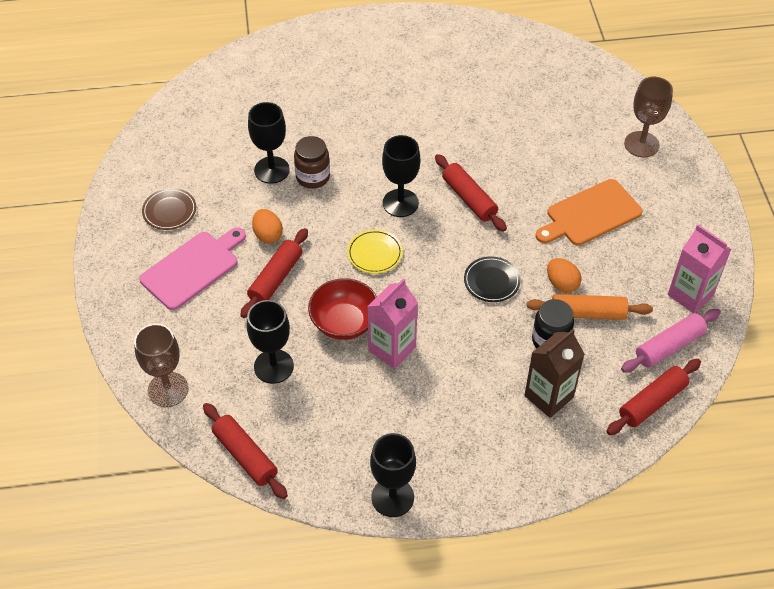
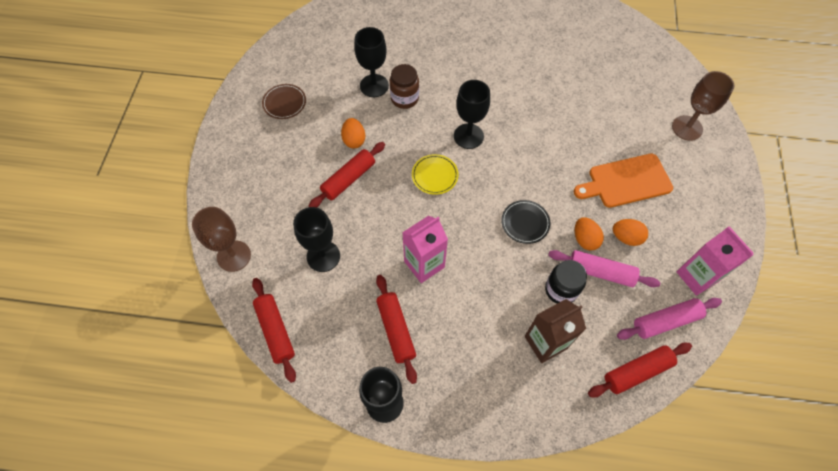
camera: 15 degrees right, 10 degrees up
(192, 268) = (287, 155): pink cutting board -> none
(344, 323) = (392, 231): red bowl -> none
(469, 198) = (526, 145): red rolling pin -> red rolling pin (396, 330)
(587, 313) = (600, 272): orange rolling pin -> pink rolling pin
(605, 272) = (626, 237): none -> orange egg

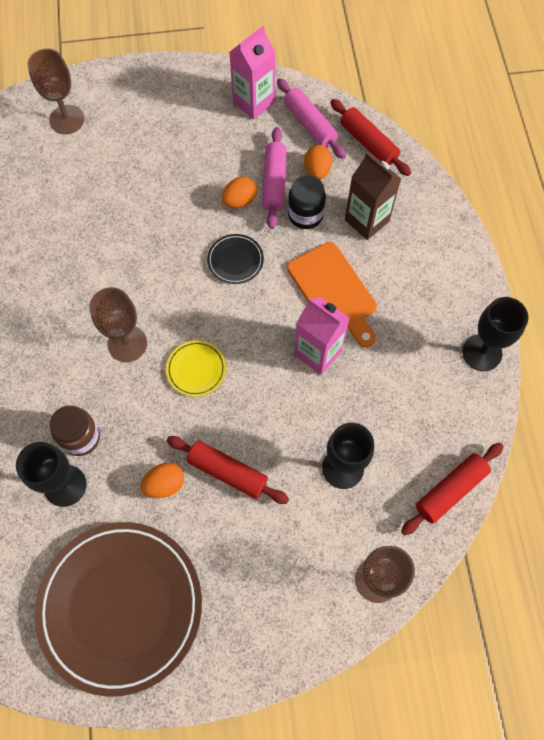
camera: 105 degrees left, 5 degrees up
(284, 103) = (120, 606): brown plate -> brown plate, size x2.46
(396, 330) = (403, 362): red rolling pin -> none
(468, 136) = (127, 343): black goblet -> brown goblet
(626, 181) = (155, 170): orange cutting board -> orange cutting board (333, 291)
(626, 237) = (226, 164): orange egg -> orange egg (317, 171)

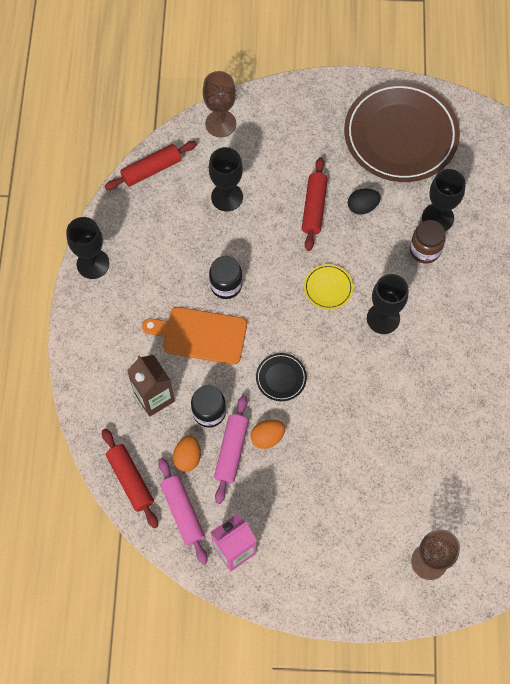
camera: 170 degrees left, 0 degrees up
(127, 343) = (383, 318): brown goblet -> black goblet
(165, 484) = (362, 207): orange egg -> black egg
(227, 472) = (314, 207): red rolling pin -> red rolling pin turned 60 degrees clockwise
(318, 352) = (226, 285): pink carton -> black jar
(333, 291) = (200, 335): orange cutting board -> orange cutting board turned 60 degrees counterclockwise

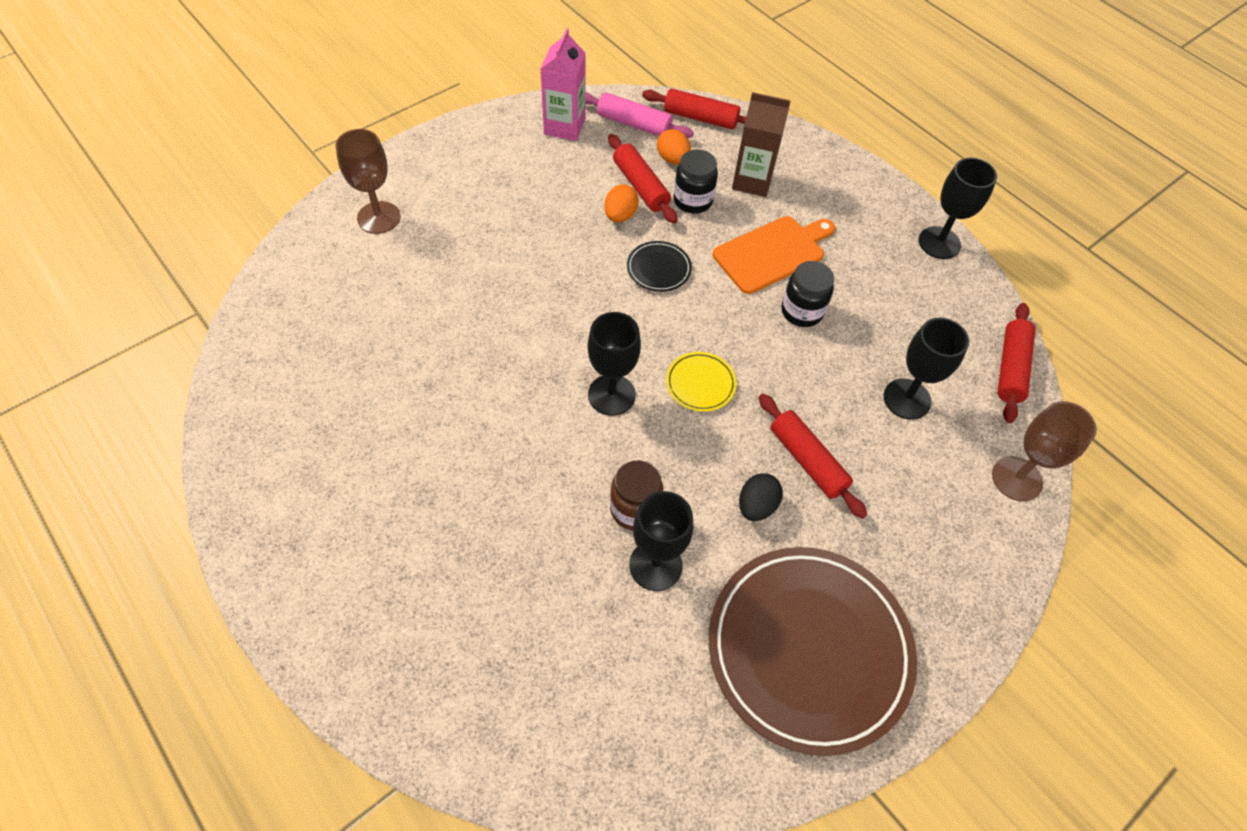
camera: 135 degrees right, 10 degrees down
(231, 451) = (640, 186): pink rolling pin -> red rolling pin

